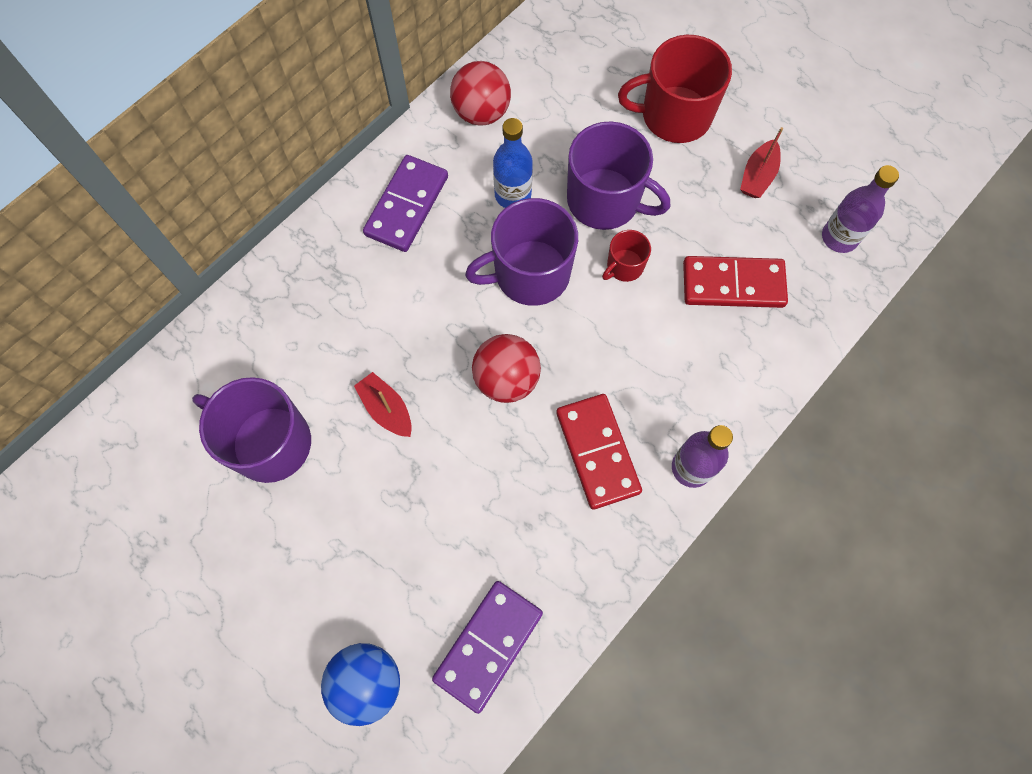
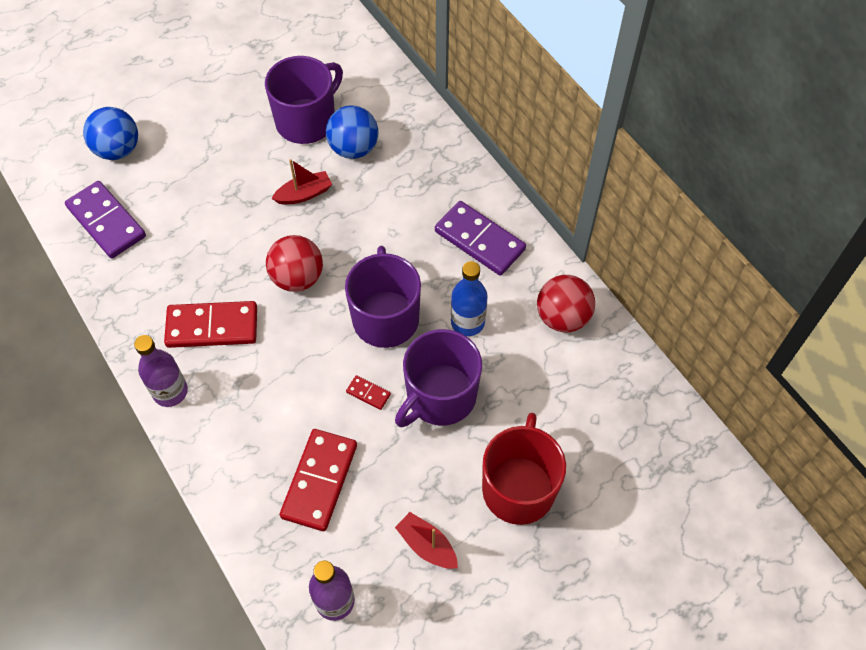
camera: 105 degrees right, 10 degrees down
(304, 372) = (353, 148): none -> blue ball
(624, 266) = (368, 393): red mug -> red domino

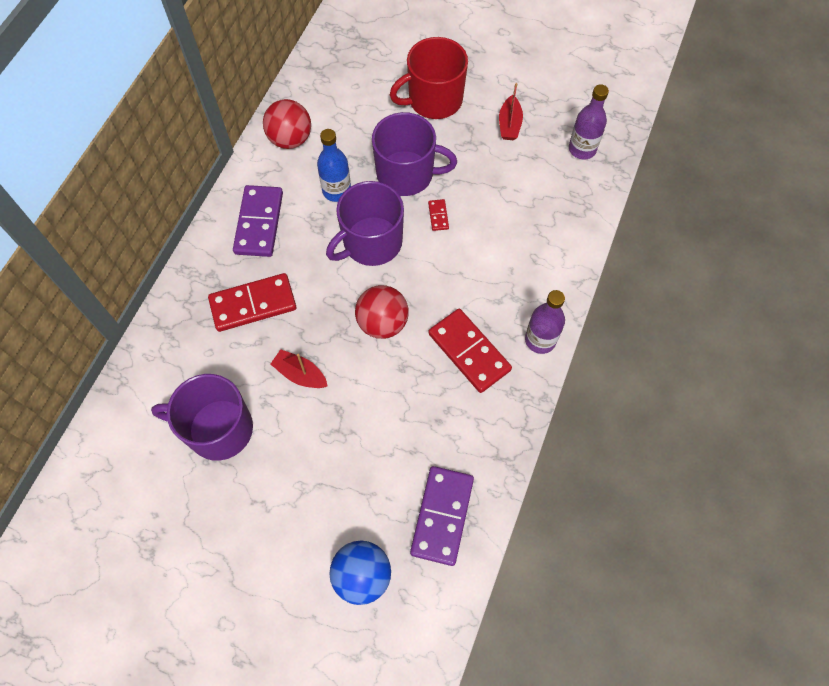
camera: 125 degrees left, 5 degrees up
(319, 481) = (521, 204): red domino -> red domino (253, 304)
(353, 148) = (226, 368): blue ball -> none

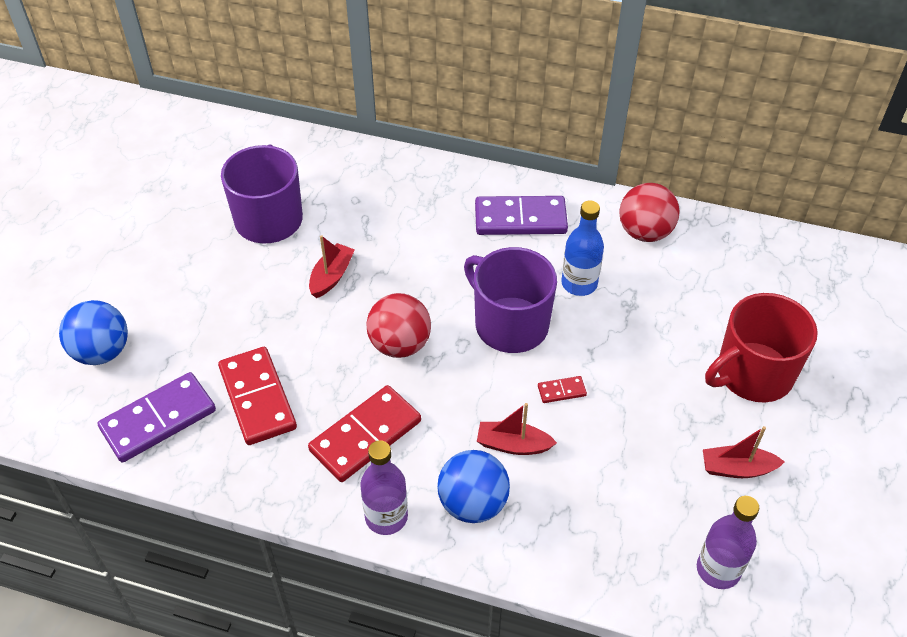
camera: 85 degrees right, 15 degrees down
(253, 304) = (414, 227): red domino -> red domino (257, 398)
(406, 174) = (620, 352): purple mug -> none
(434, 100) = (752, 374): red mug -> red mug turned 90 degrees counterclockwise
(442, 516) = (158, 420): purple domino -> purple domino turned 45 degrees counterclockwise
(483, 252) = (513, 445): none -> red boat
(531, 283) = (473, 503): none -> blue ball

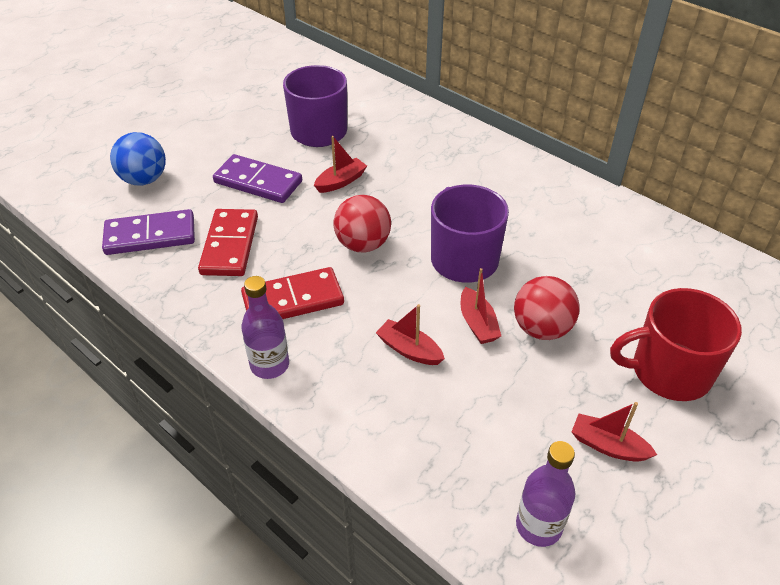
camera: 25 degrees right, 5 degrees down
(473, 503) = (346, 382): blue ball -> none
(520, 219) = (520, 187): purple domino -> purple domino (258, 182)
(561, 391) = (477, 323): red domino -> red boat
(579, 283) = (543, 248): blue bottle -> none
(645, 232) = (626, 228): red ball -> red ball (541, 329)

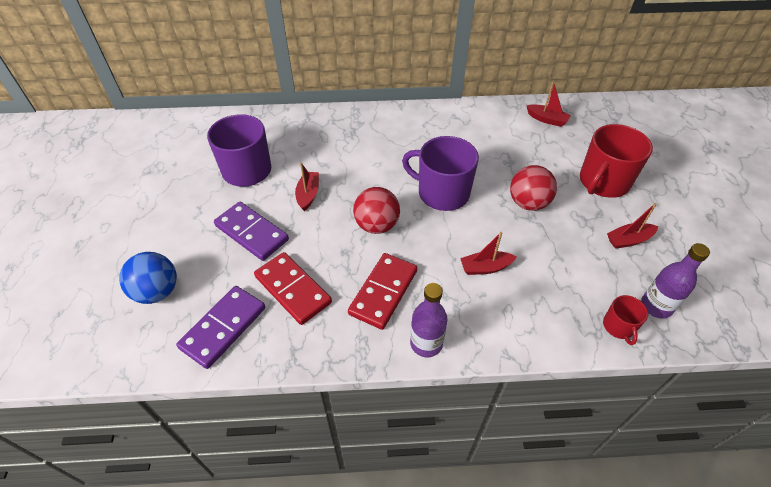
camera: 45 degrees left, 5 degrees up
(258, 182) = (251, 233): purple domino -> purple domino turned 60 degrees clockwise
(465, 505) = (618, 327): none -> red mug
(477, 323) = (497, 224): red boat -> red boat (547, 119)

